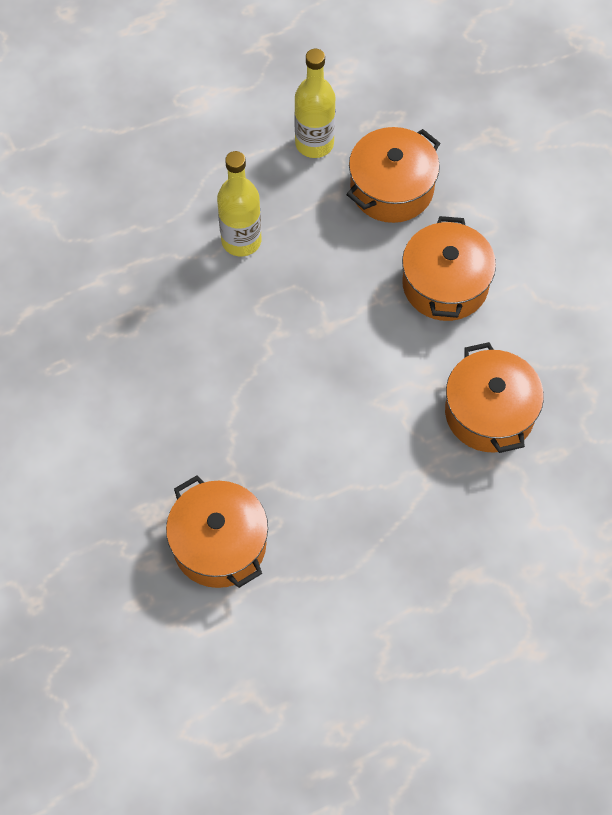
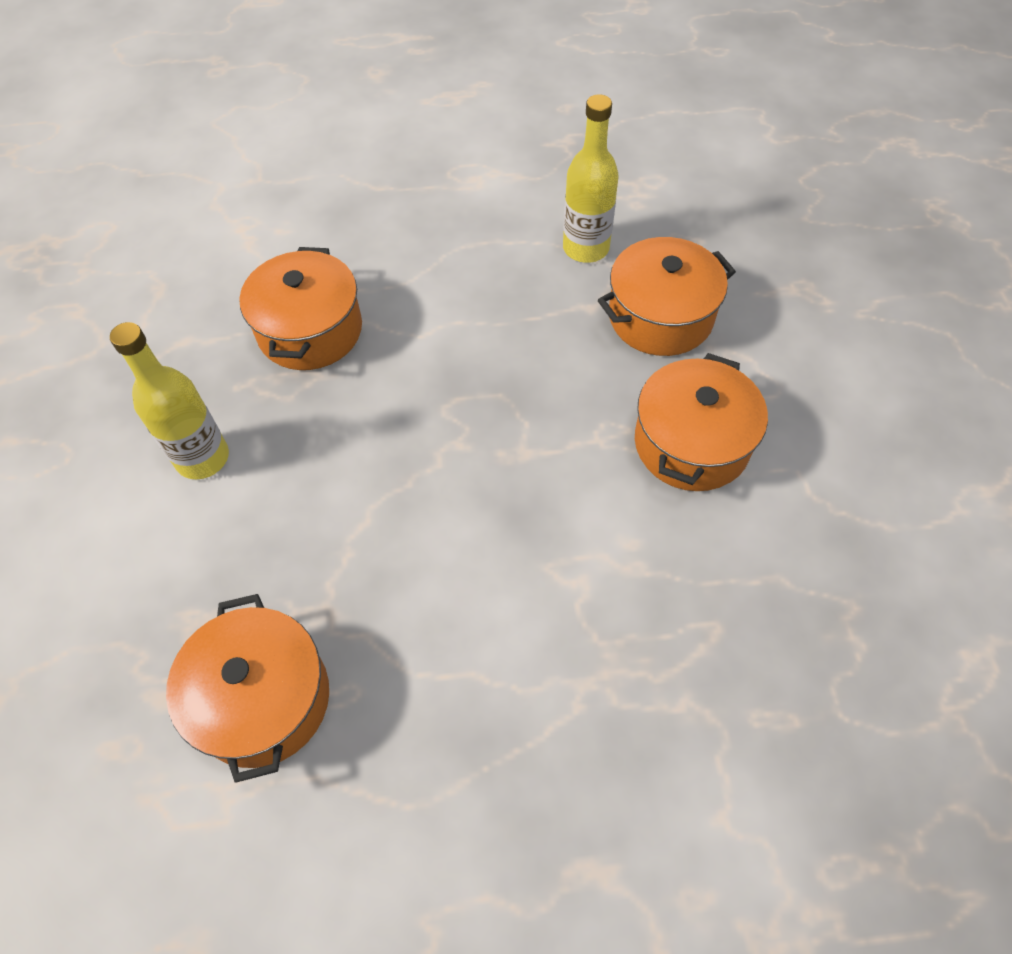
camera: 20 degrees right, 5 degrees down
(241, 241) = (459, 328): yellow bottle -> yellow bottle (202, 458)
(489, 413) = (701, 629): orange pot -> orange pot (310, 330)

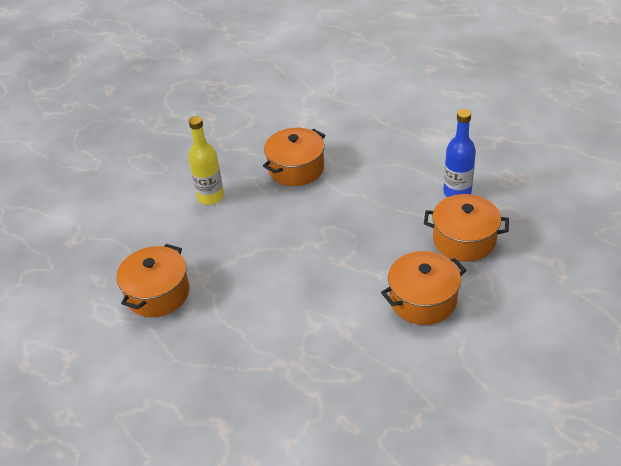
camera: 40 degrees right, 15 degrees down
(586, 248) = (457, 192): yellow bottle -> blue bottle

